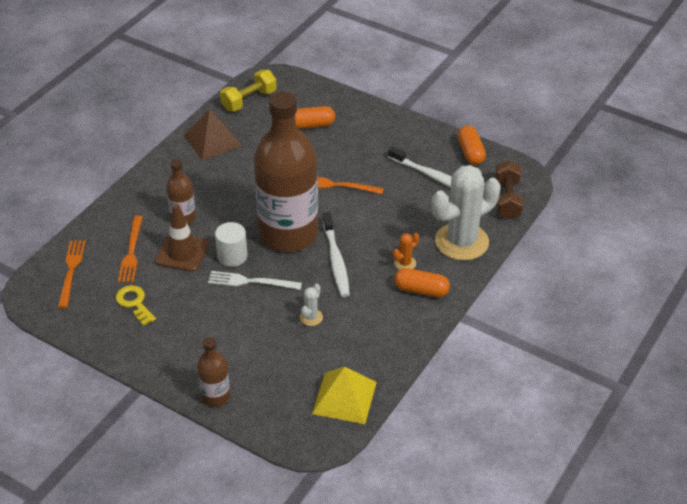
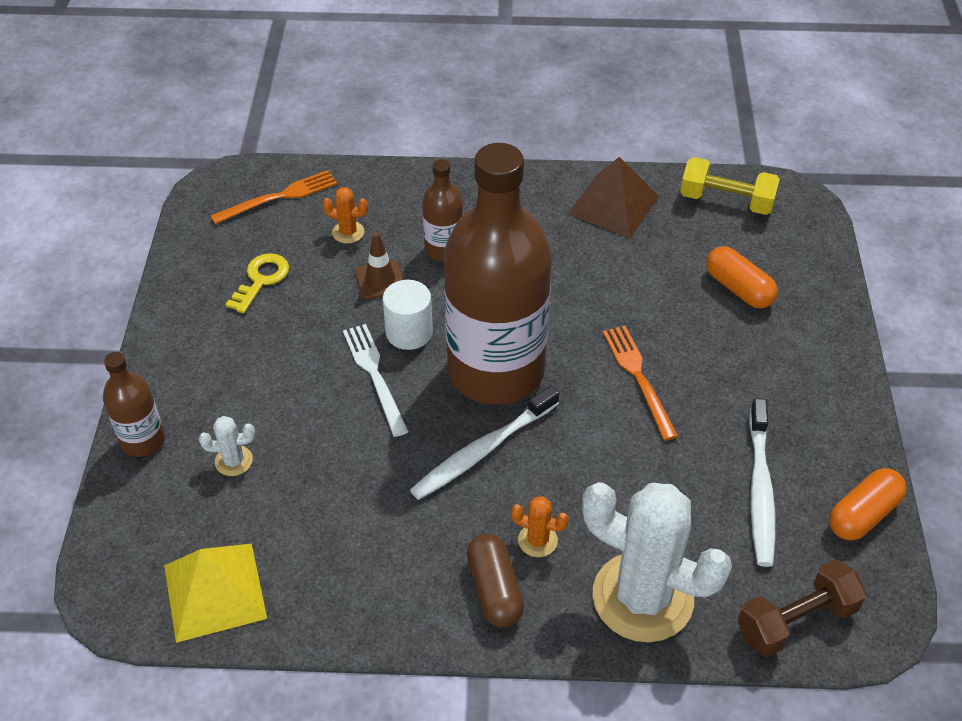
camera: 60 degrees right, 5 degrees up
(131, 252) = (348, 232): orange fork -> orange cactus
(182, 253) = (380, 280): brown traffic cone -> brown traffic cone, size x0.66
(311, 317) = (349, 476): white cactus -> white cactus (234, 461)
(421, 290) = (494, 589): orange capsule -> brown capsule

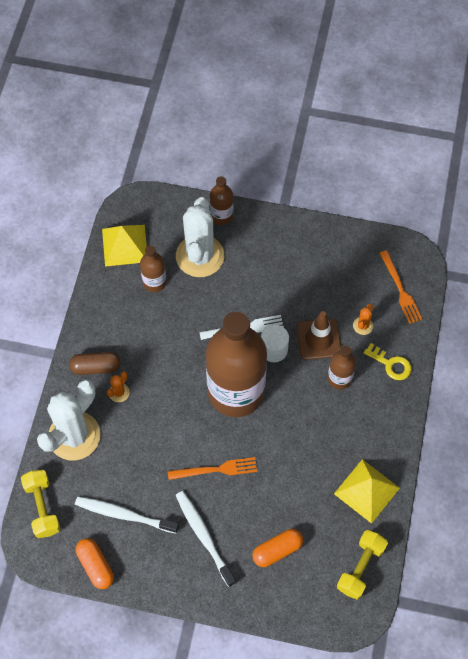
camera: 100 degrees right, 15 degrees up
(234, 461) = (200, 256): white cactus -> white cactus, size x2.47
(261, 280) = (329, 275): yellow key -> yellow key (391, 364)
(297, 524) = (154, 282): none -> brown bottle
(380, 280) = (318, 339): brown traffic cone -> brown traffic cone, size x1.52
(482, 450) = (181, 375): white toothbrush -> white toothbrush (204, 536)
(613, 205) = (366, 490): brown pyramid -> yellow pyramid
(796, 621) = (42, 507): brown dumbbell -> yellow dumbbell

